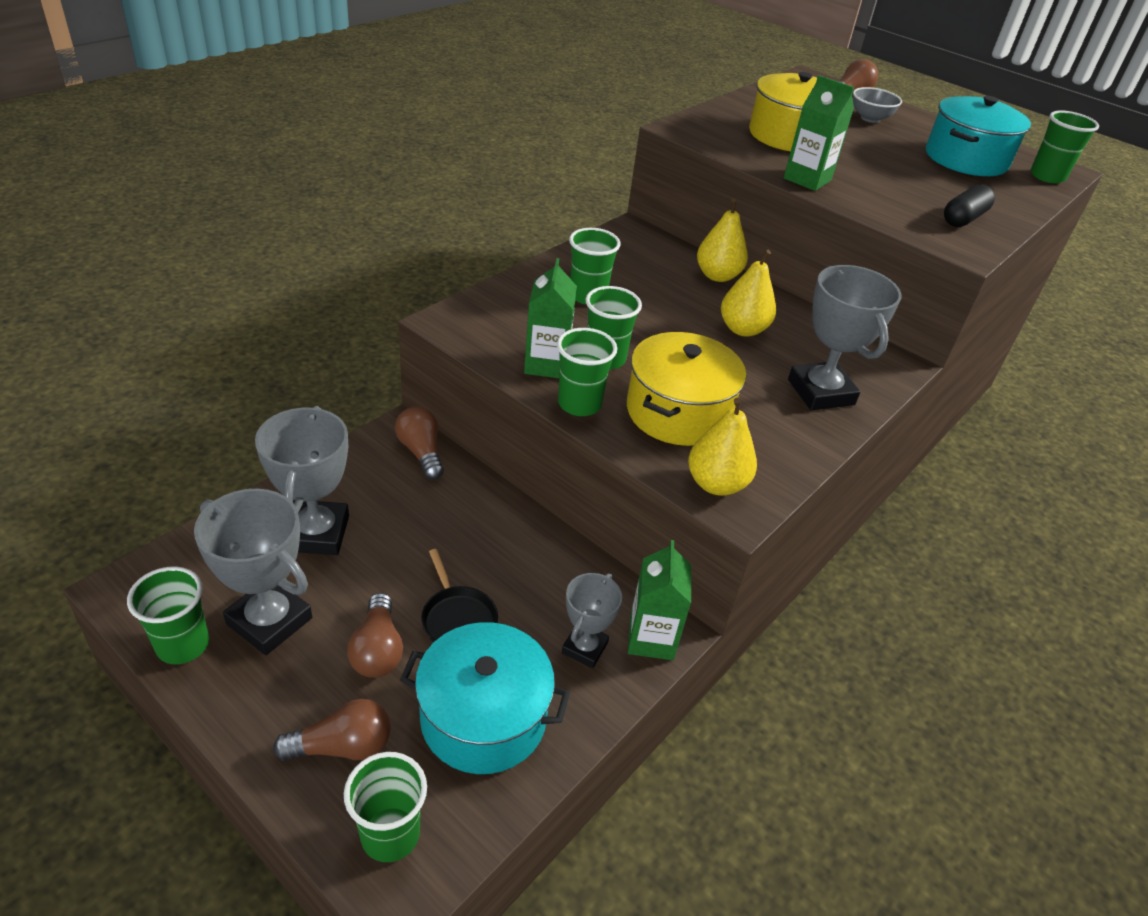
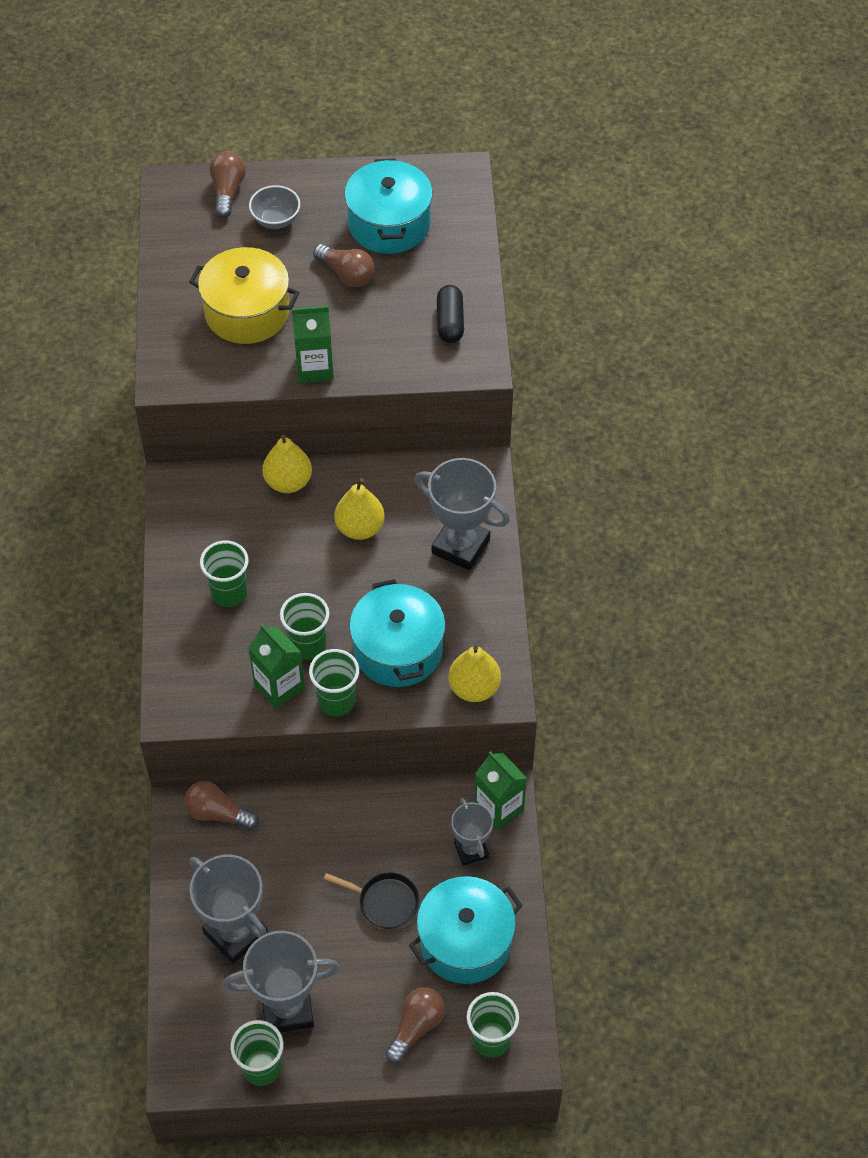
camera: 40 degrees left, 15 degrees up
(377, 649) = (366, 963): brown light bulb -> brown light bulb (346, 274)
(678, 412) = (398, 649): yellow pot -> turquoise pot
(1047, 176) = (458, 197): green cup -> none

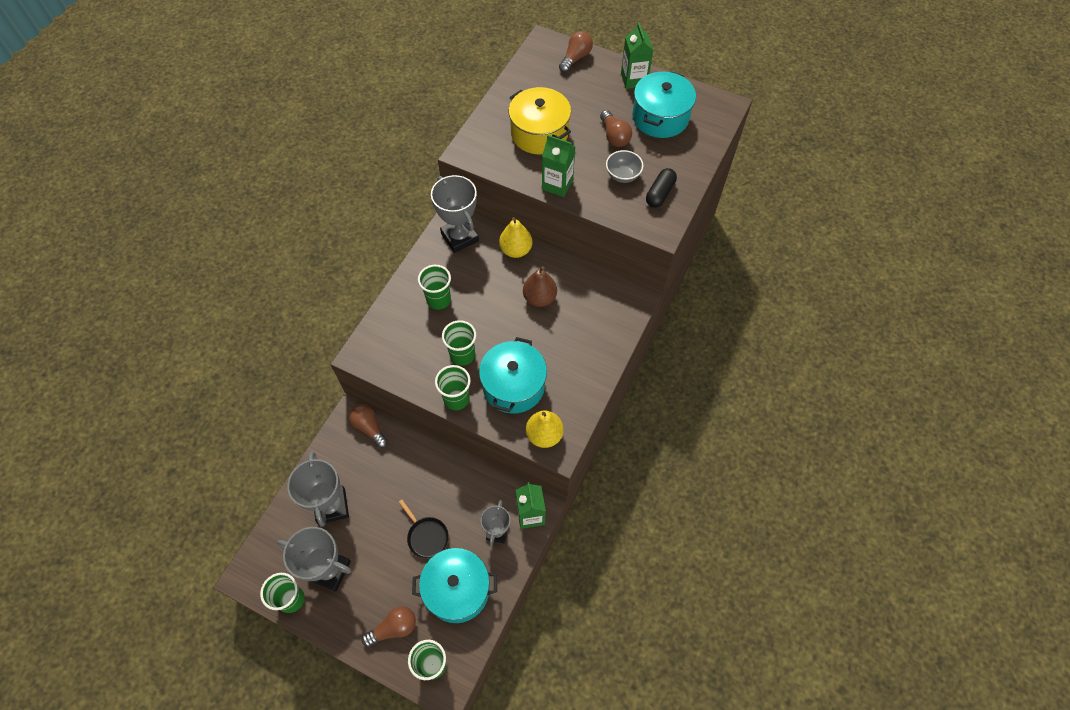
camera: 30 degrees right, 5 degrees up
(276, 220) = (593, 86): grey bowl -> grey bowl (622, 176)
(279, 686) = (429, 372): green carton -> green carton (634, 79)
(360, 528) = (539, 298): yellow pear -> brown pear
(460, 546) = (593, 339): grey trophy -> grey trophy (460, 237)

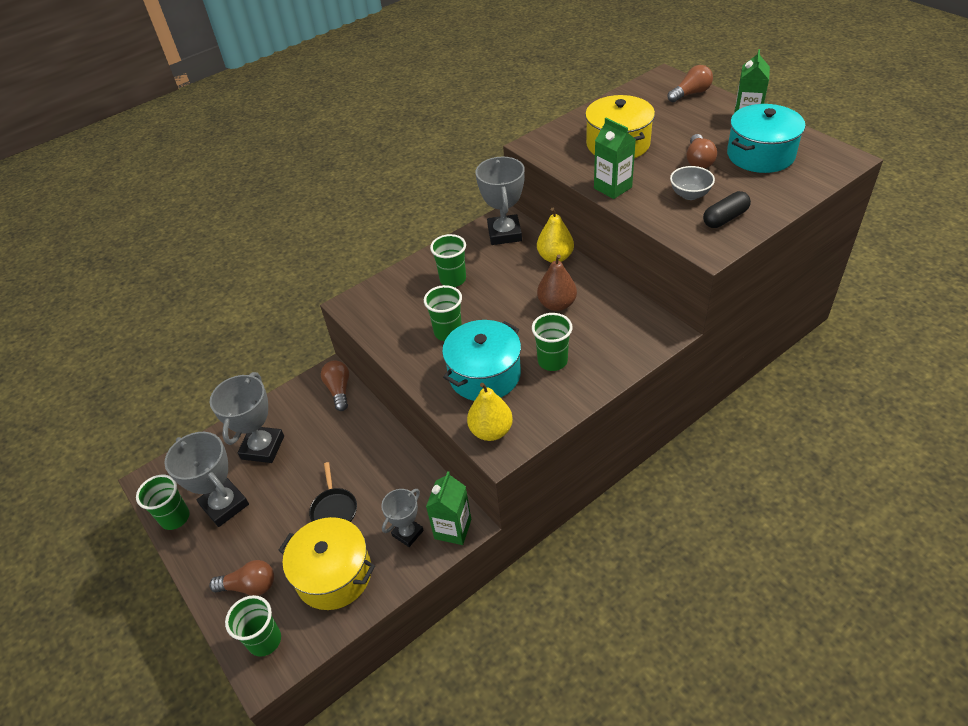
camera: 30 degrees right, 15 degrees down
(456, 399) = (419, 369): green cup -> green cup (552, 361)
(457, 590) = (334, 574): turquoise pot -> yellow pot

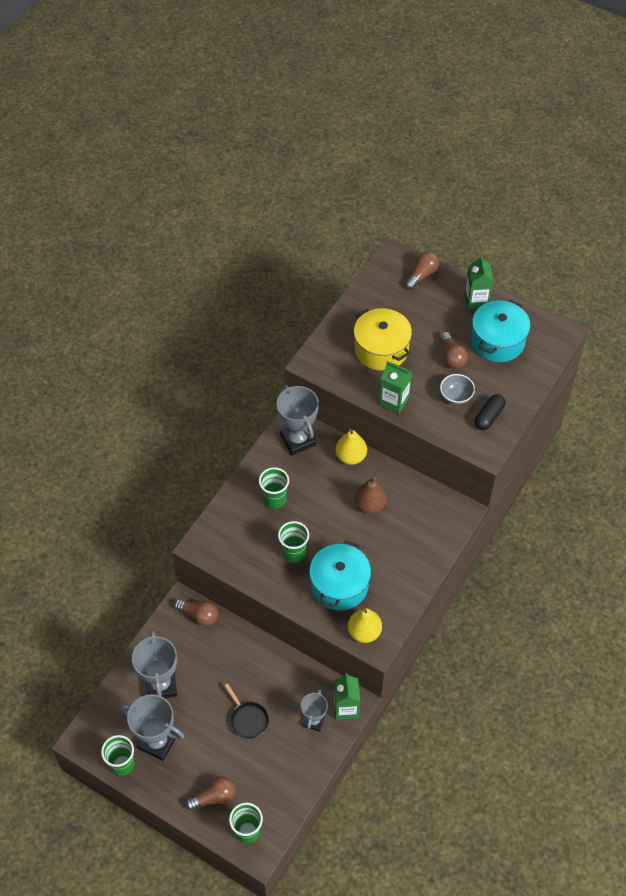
camera: 25 degrees left, 10 degrees up
(334, 574) = (273, 769): yellow pot -> none
(339, 390) = (199, 615): brown light bulb -> brown light bulb turned 150 degrees clockwise
(552, 361) = (386, 560): green cup -> none

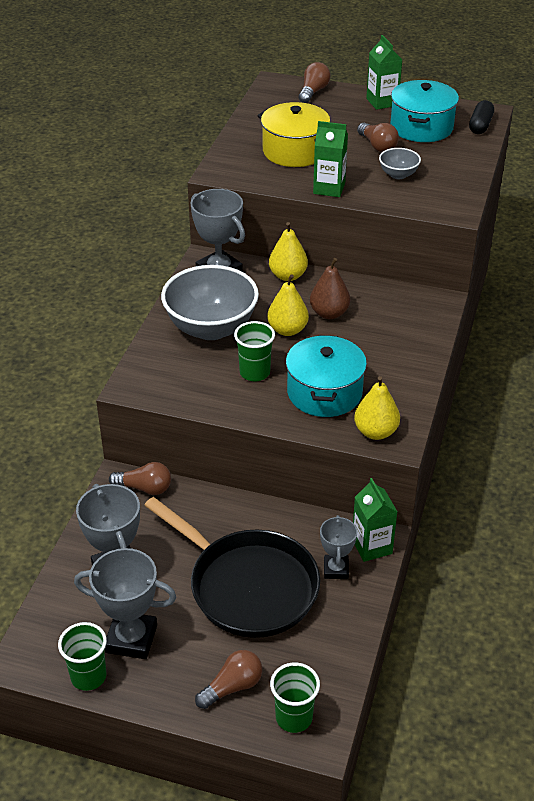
camera: 15 degrees left, 15 degrees down
(248, 719) = (248, 586): black pan -> black pan, size x2.40
(274, 499) = (211, 328): green cup -> grey bowl
(332, 515) = (287, 330): none -> yellow pear
(489, 417) = (444, 184): black capsule -> black capsule (480, 125)

